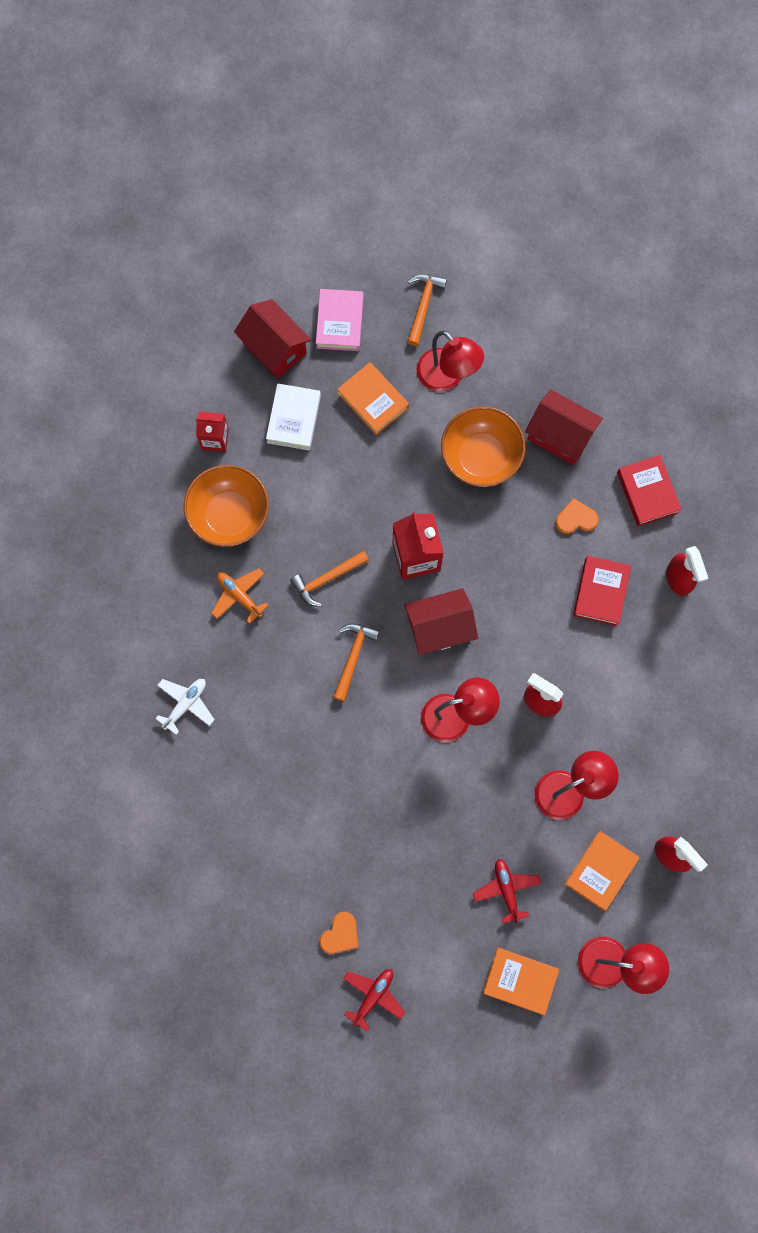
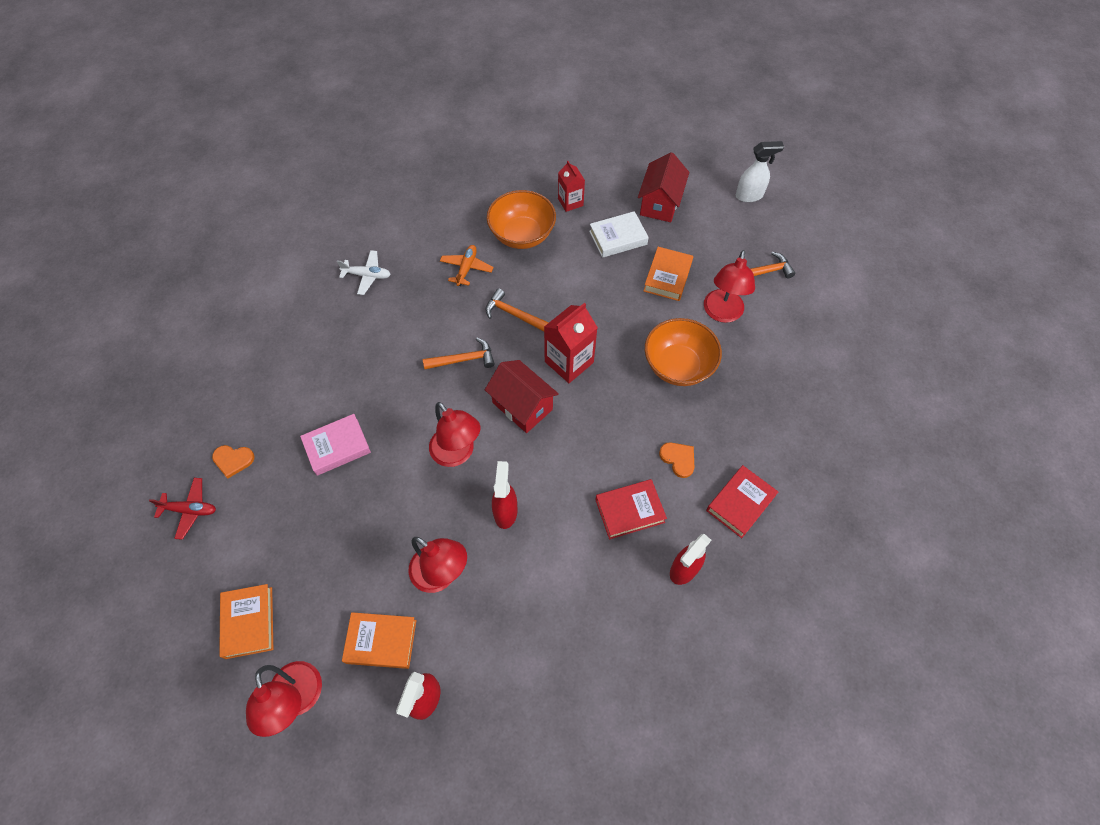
camera: 60 degrees right, 15 degrees down
(321, 251) = (749, 195): none -> white spray bottle
(339, 322) = (708, 230): pink book -> pink book (337, 447)
(506, 890) = (327, 569): red plane -> none
(559, 435) = (737, 412): red house -> none

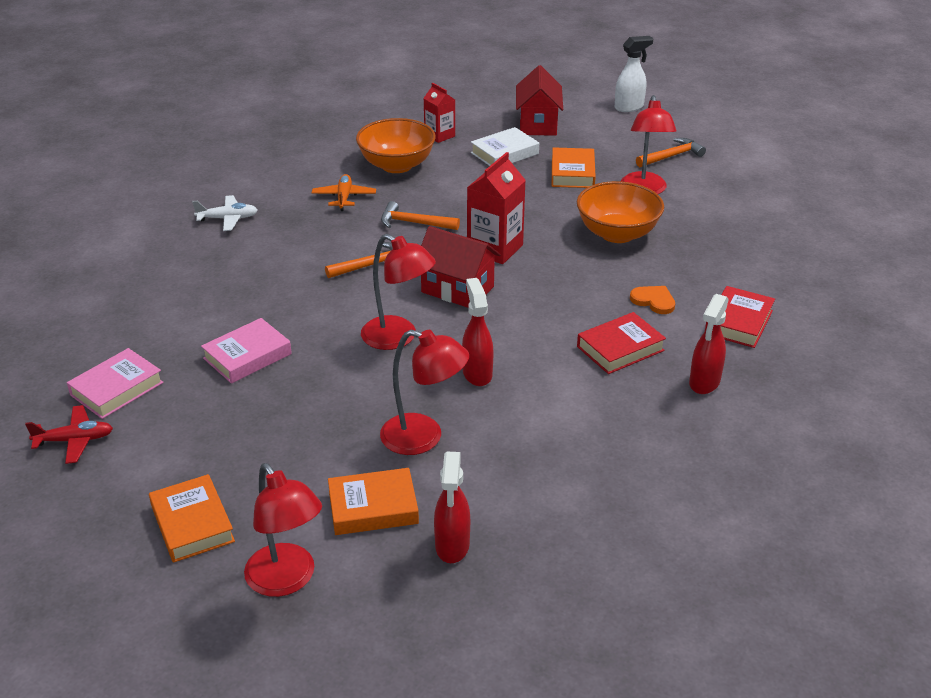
camera: 15 degrees left, 25 degrees down
(233, 460) = (117, 389): orange heart -> pink book

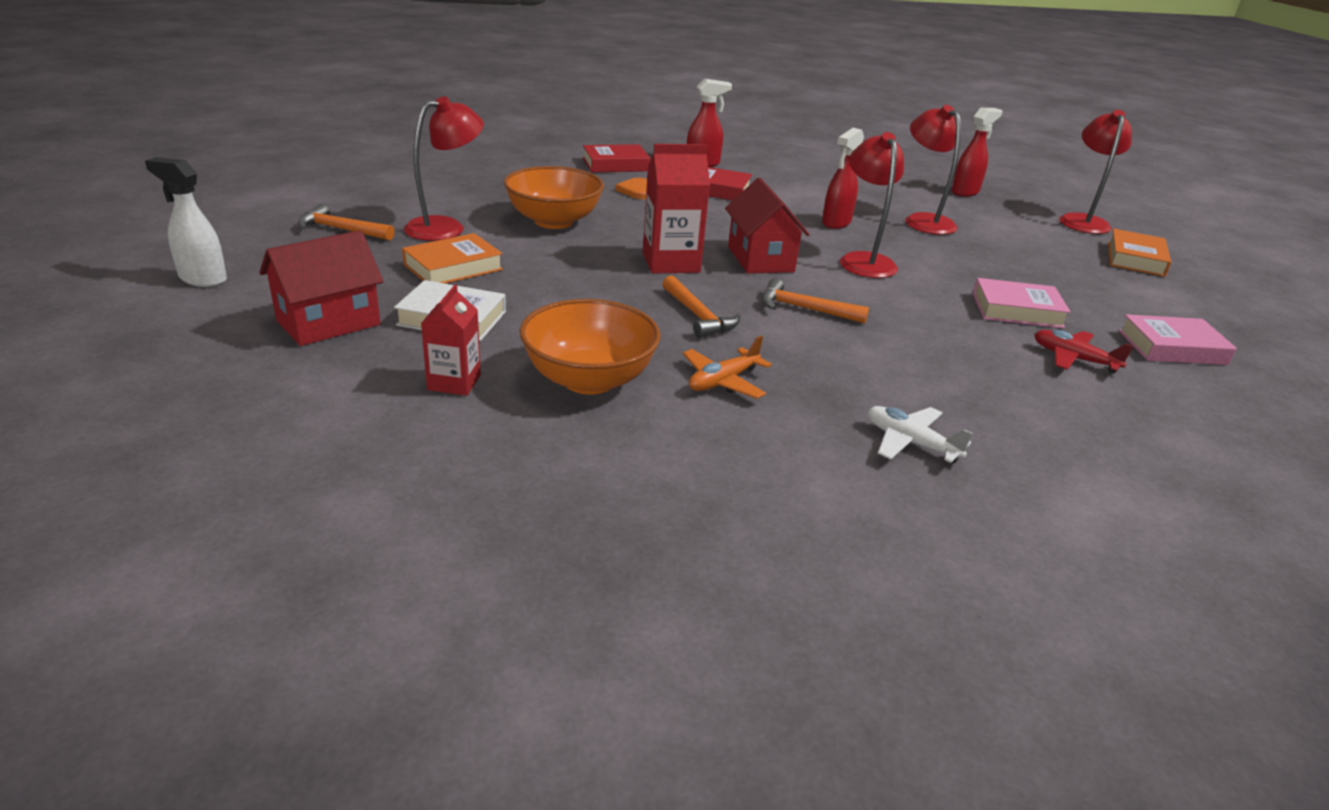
camera: 135 degrees left, 5 degrees down
(74, 440) = (1228, 334): red plane -> red plane (1073, 359)
(373, 507) = (997, 217): orange book -> none

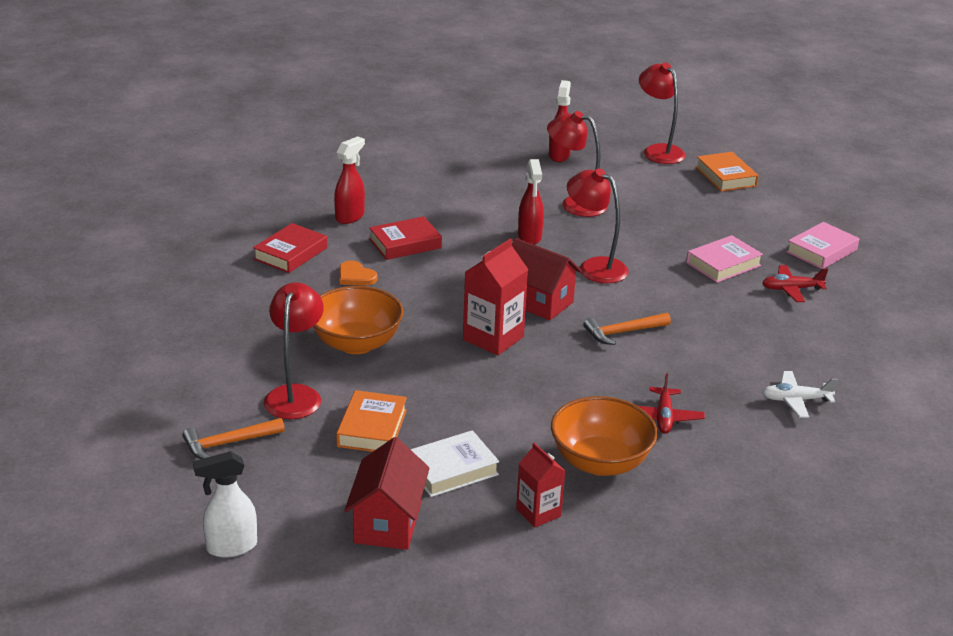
camera: 40 degrees left, 0 degrees up
(698, 316) = (579, 376): orange hammer -> none
(723, 381) = (664, 417): orange plane -> red plane

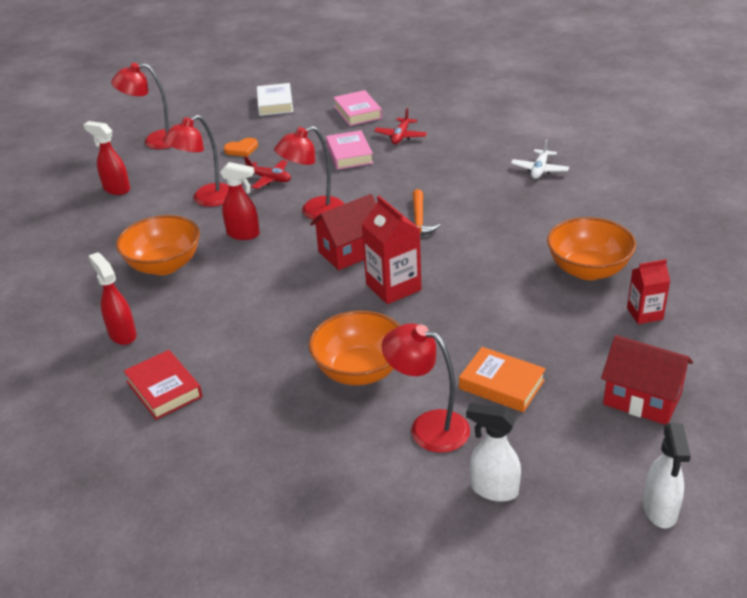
camera: 65 degrees left, 5 degrees up
(228, 443) = (493, 489): orange hammer -> white spray bottle
(355, 276) = (240, 350): orange heart -> orange heart (242, 149)
(405, 243) = (202, 307): red book -> none
(451, 469) = (577, 348): white book -> white book (275, 104)
(456, 210) = (164, 265): none -> orange bowl
(664, 417) = (540, 228): red plane -> red plane (269, 179)
(725, 177) = (222, 122): orange book -> none

